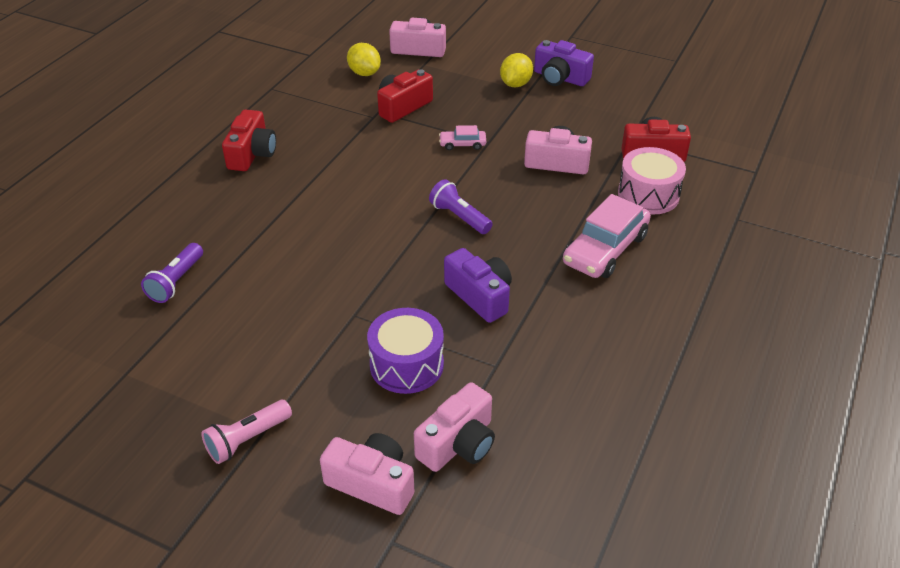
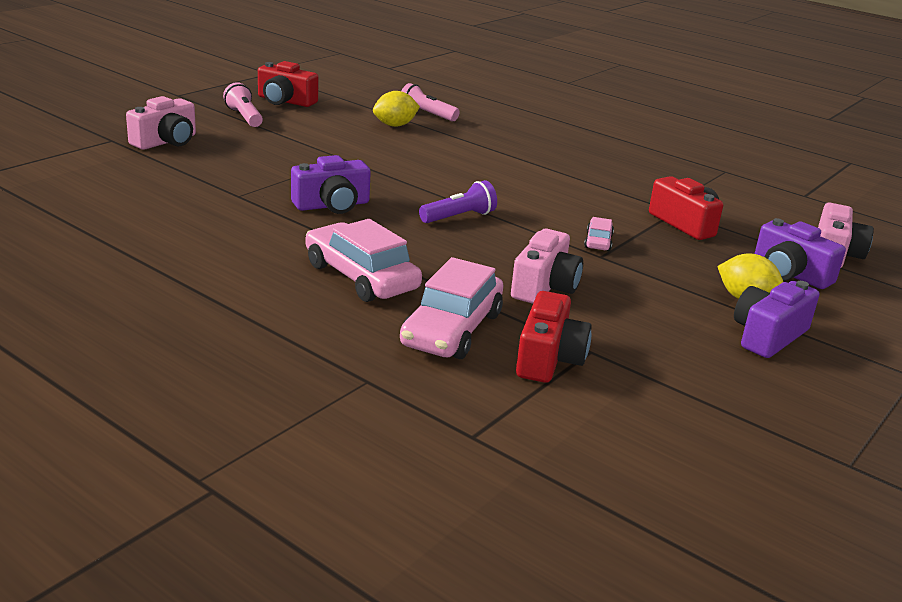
camera: 100 degrees right, 15 degrees down
(176, 281) = (426, 114): purple flashlight -> pink flashlight
(252, 154) = (600, 152): red camera -> red camera (285, 101)
(364, 73) = (764, 216): yellow lemon -> yellow lemon (395, 125)
(406, 365) = (270, 167): purple drum -> none
(458, 444) = (170, 170): pink camera -> none
(464, 67) = (790, 274): none -> purple camera
(648, 195) = (452, 329): pink drum -> pink car

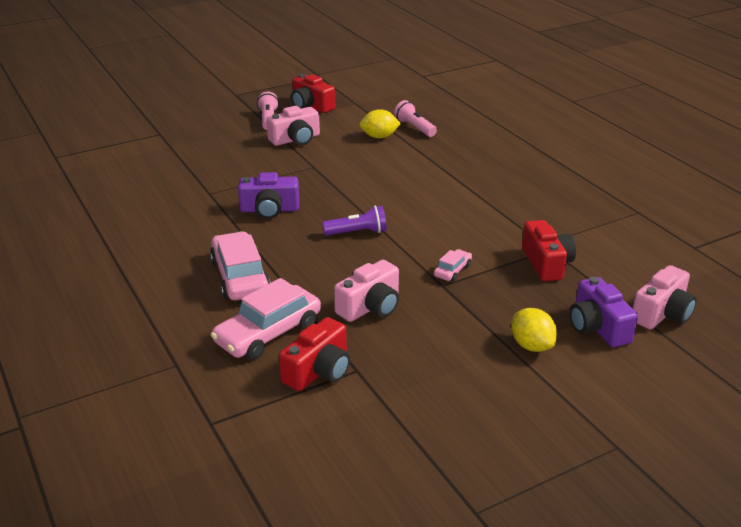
camera: 25 degrees right, 5 degrees up
(166, 141) = (195, 138): pink camera -> pink camera (295, 139)
(768, 336) = (518, 383): purple camera -> none

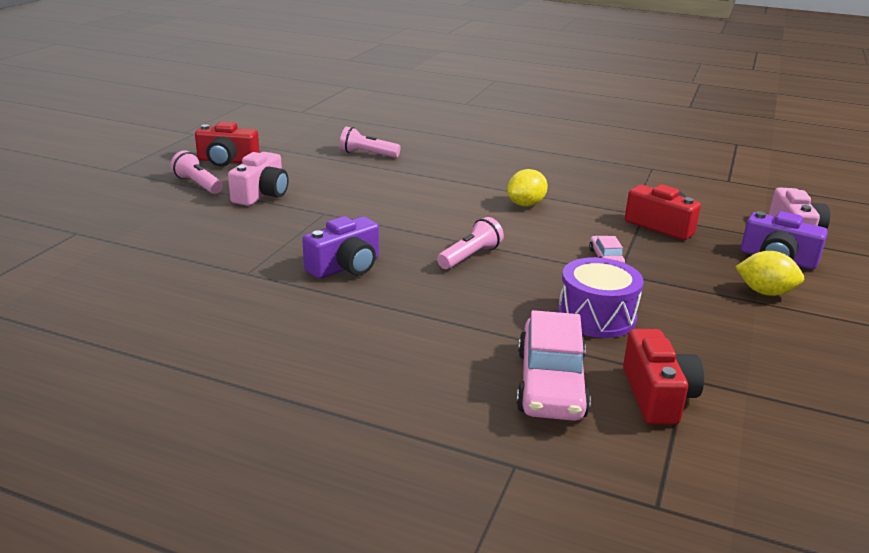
camera: 40 degrees left, 5 degrees down
(240, 277) = (426, 342): pink car -> none
(357, 232) = (470, 256): purple flashlight -> pink flashlight
(370, 307) = (596, 316): pink camera -> purple drum
(379, 137) = (346, 170): yellow lemon -> yellow lemon (526, 204)

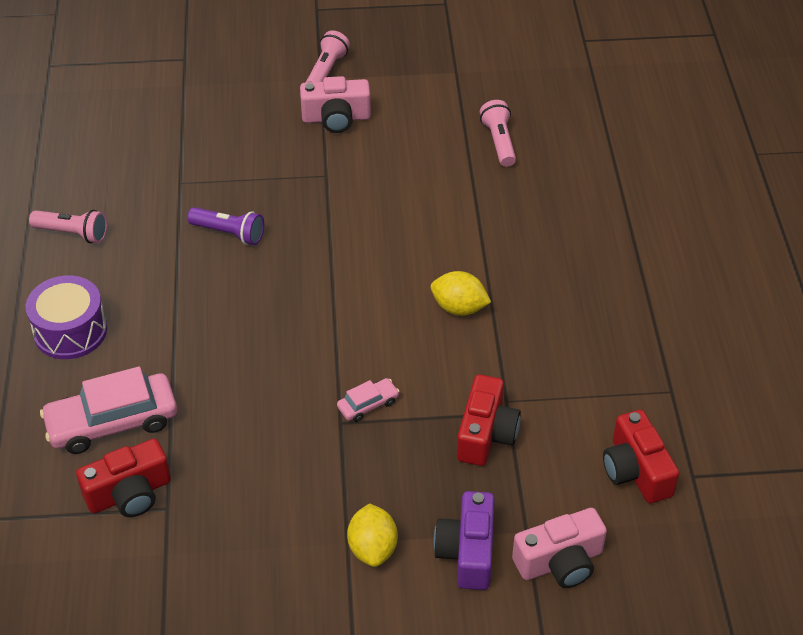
camera: 65 degrees right, 20 degrees up
(227, 161) = (396, 59): red camera -> red camera (636, 471)
(345, 266) = (229, 233): purple camera -> purple flashlight
(470, 256) = (303, 305): pink flashlight -> pink flashlight (73, 233)
(596, 316) = (240, 425): purple drum -> purple drum (70, 331)

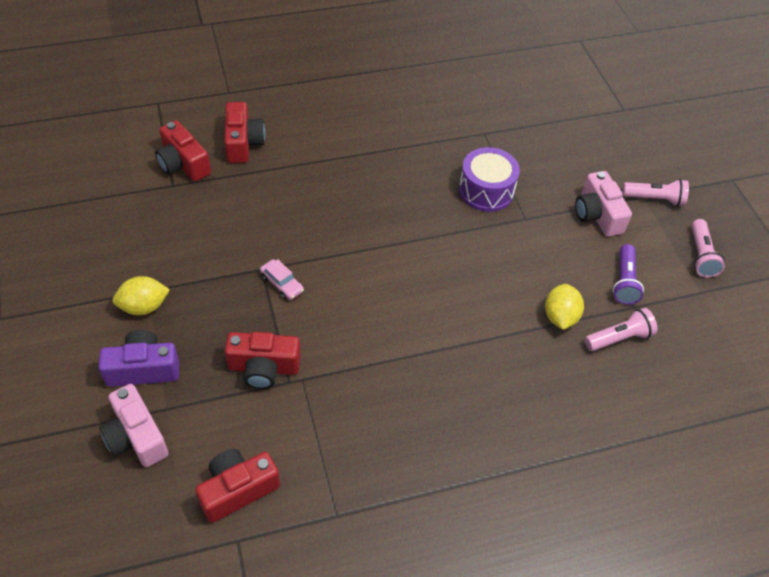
camera: 75 degrees right, 5 degrees up
(70, 331) = (320, 106): purple drum -> purple drum (486, 190)
(73, 233) = (412, 88): pink flashlight -> pink flashlight (701, 255)
(112, 422) = (243, 143): pink car -> red camera
(229, 233) = (439, 171): purple flashlight -> purple flashlight (624, 282)
(459, 308) = (399, 332): yellow lemon -> yellow lemon (560, 317)

